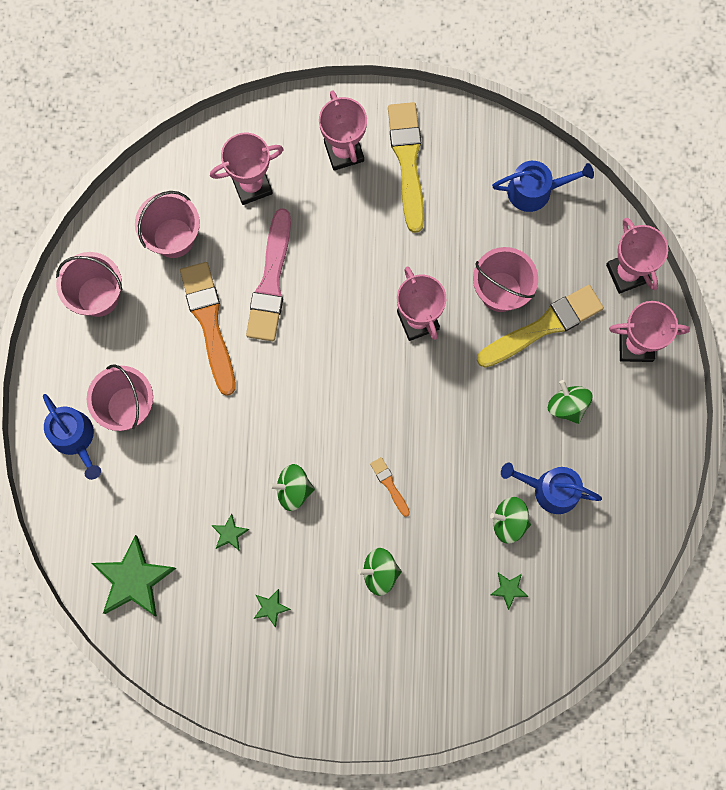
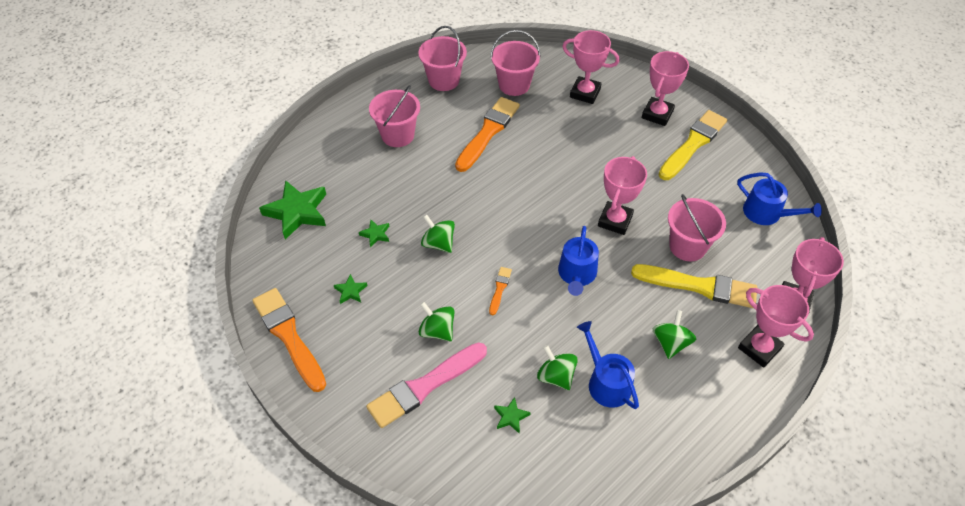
camera: 45 degrees right, 25 degrees down
(75, 438) = (354, 127): blue watering can -> blue watering can (577, 274)
(267, 696) = (289, 336): none -> orange brush
(271, 282) = (545, 139): pink brush -> pink brush (424, 386)

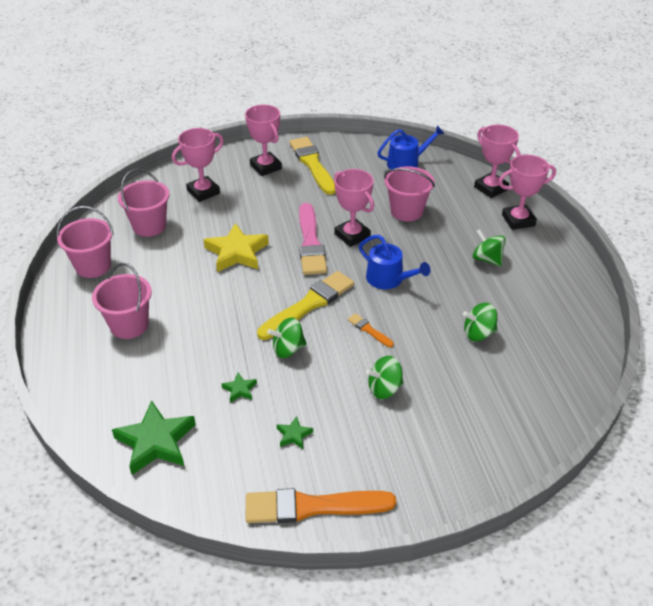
camera: 60 degrees left, 10 degrees down
(424, 386) = (438, 421): pink brush -> pink brush (310, 243)
(488, 132) = (188, 265): orange brush -> none
(511, 417) = (501, 376): green star -> none
(527, 154) = (237, 252): none -> yellow star
(606, 382) = (501, 308): blue watering can -> none
(699, 286) = (447, 222): yellow brush -> yellow brush (309, 305)

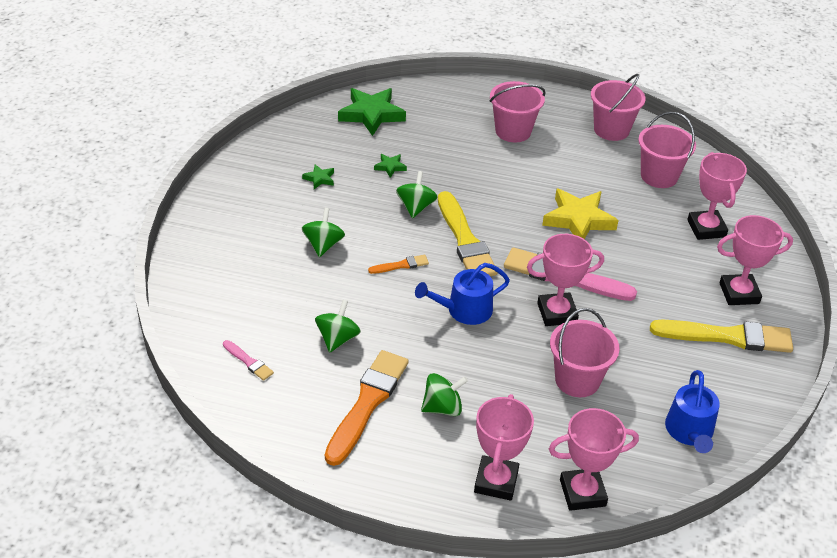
camera: 115 degrees right, 0 degrees up
(312, 506) = (248, 166): orange brush -> orange brush (367, 403)
(548, 373) = (248, 362): none -> pink brush

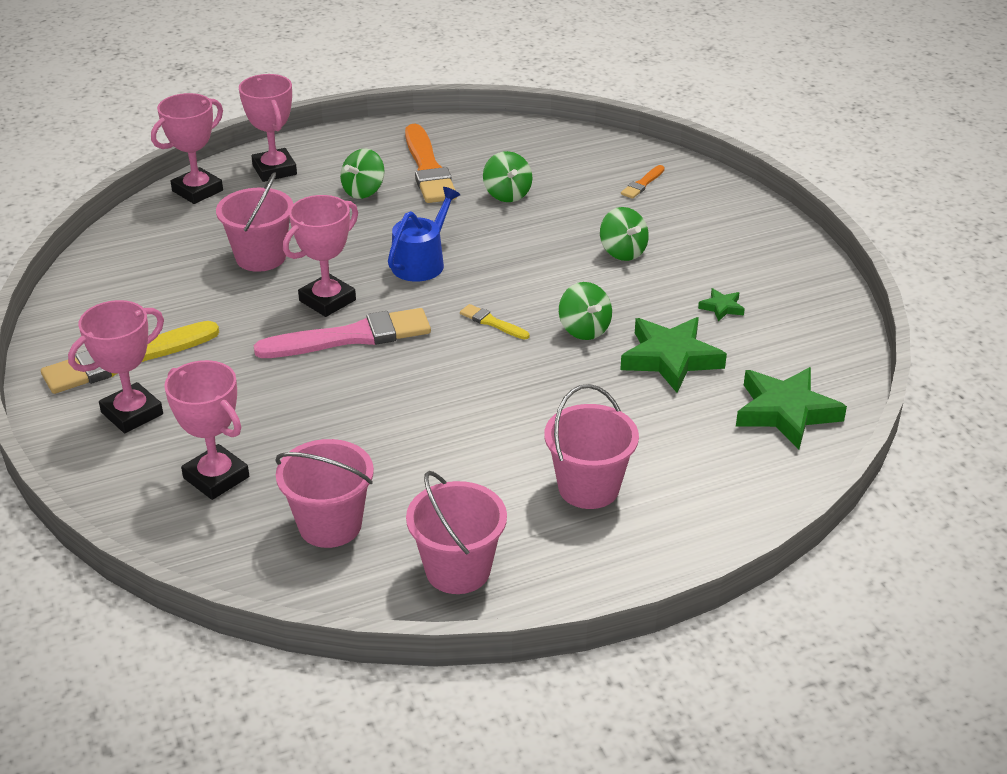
camera: 145 degrees right, 5 degrees down
(248, 362) = (556, 152): pink brush -> none
(390, 167) = (670, 358): green star -> green star, size x2.17
(401, 265) = (527, 270): orange brush -> orange brush (642, 184)
(465, 240) = (492, 322): yellow brush -> yellow brush, size x0.46
(578, 220) = (388, 407): yellow star -> none
(689, 432) = (125, 265): blue watering can -> none

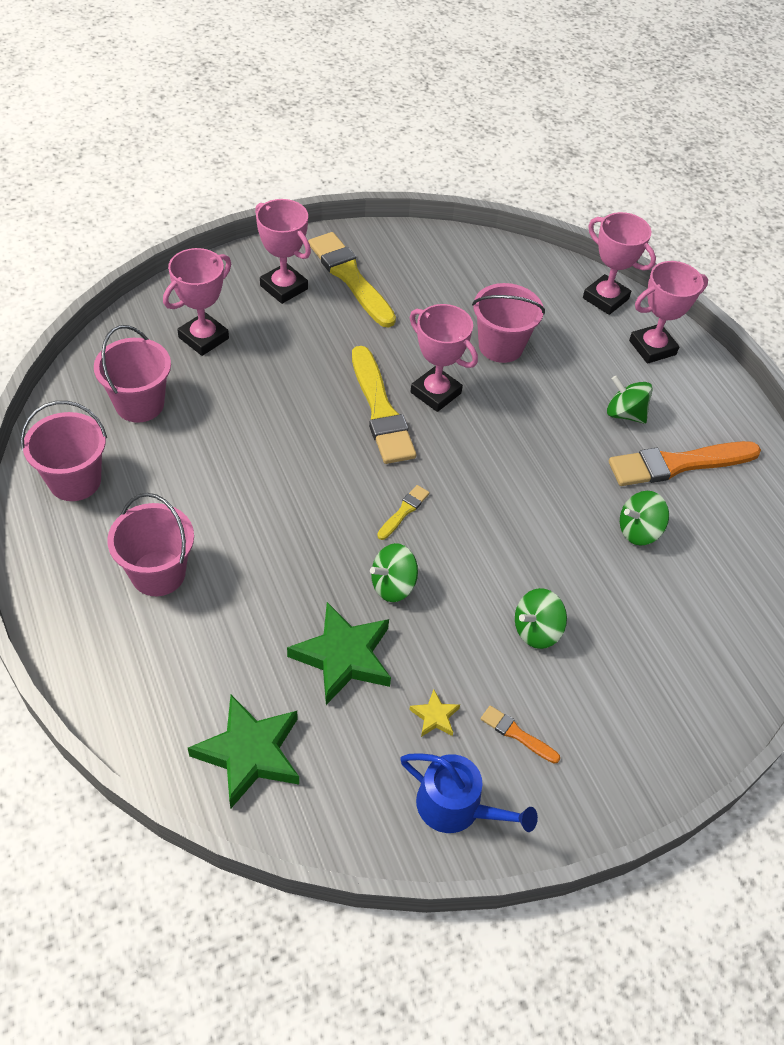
camera: 85 degrees right, 15 degrees up
(351, 337) = (380, 410): pink brush -> yellow brush
(421, 262) = (502, 459): blue watering can -> blue watering can (456, 807)
(642, 184) = (684, 663): orange brush -> orange brush (517, 734)
(721, 307) = (435, 716): green star -> yellow star

